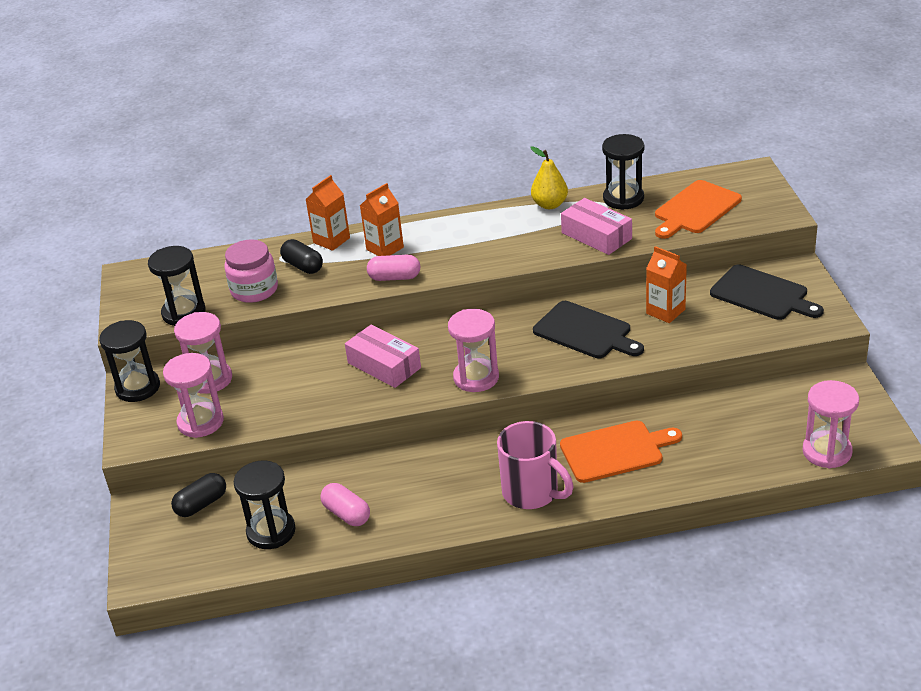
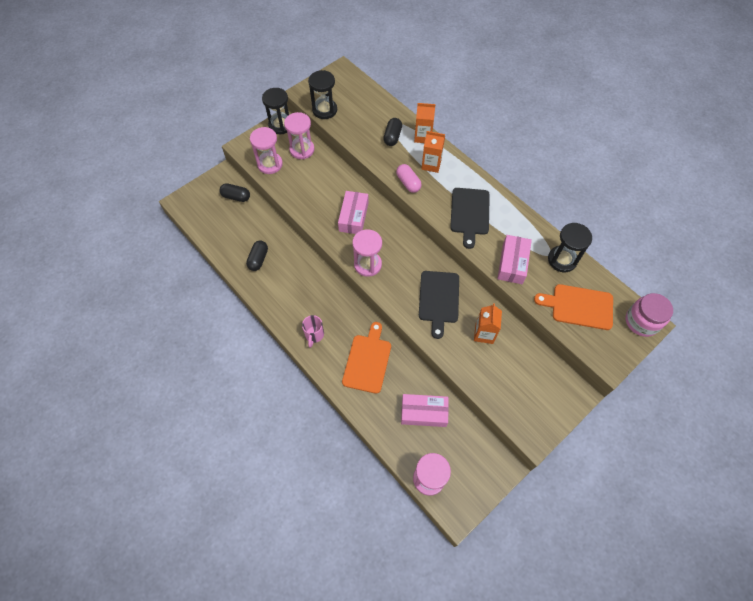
camera: 55 degrees right, 25 degrees up
(254, 290) = (360, 128): pink jar -> pink jar (641, 321)
(271, 531) = (232, 235): black hourglass -> none
(346, 514) = (258, 259): pink capsule -> black capsule
(532, 493) = (314, 335): pink mug -> pink mug, size x0.59
(550, 204) = (528, 223): yellow pear -> none
(615, 451) = (367, 361): orange cutting board -> orange cutting board turned 120 degrees counterclockwise
(730, 424) = (423, 412): none -> pink box
(762, 294) = (536, 382): black cutting board -> black cutting board (469, 213)

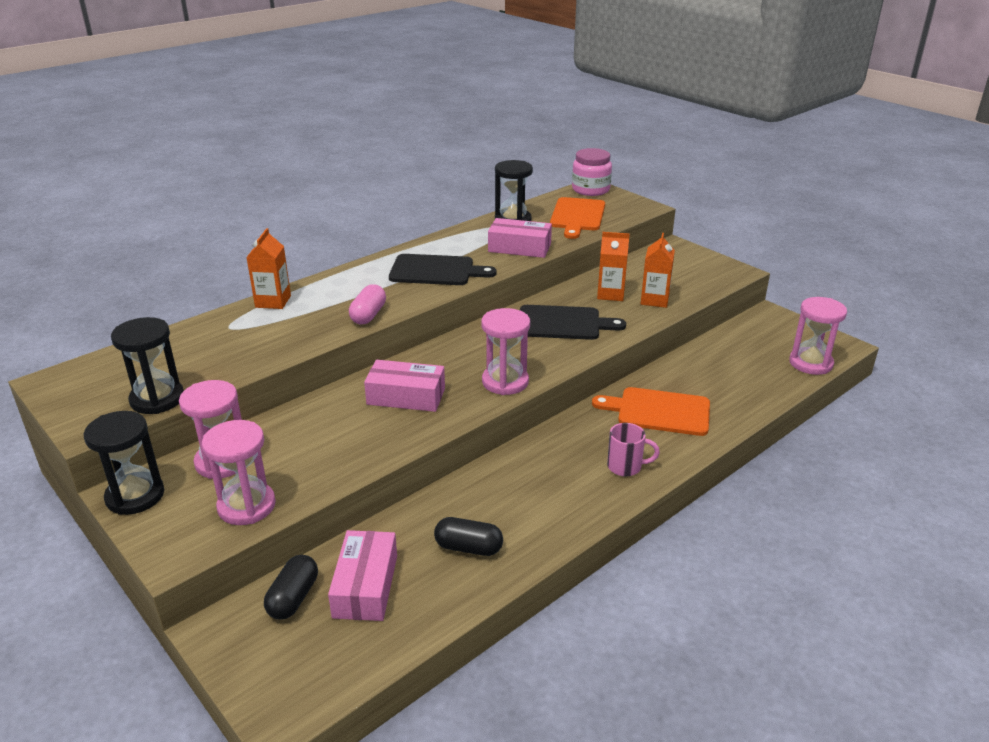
camera: 90 degrees left, 30 degrees down
(392, 137) = (262, 328): black capsule -> none
(408, 183) = (368, 315): pink capsule -> pink capsule turned 45 degrees counterclockwise
(423, 412) = (723, 365): pink box -> pink box (365, 586)
(431, 164) = (335, 296): orange carton -> orange carton (654, 300)

